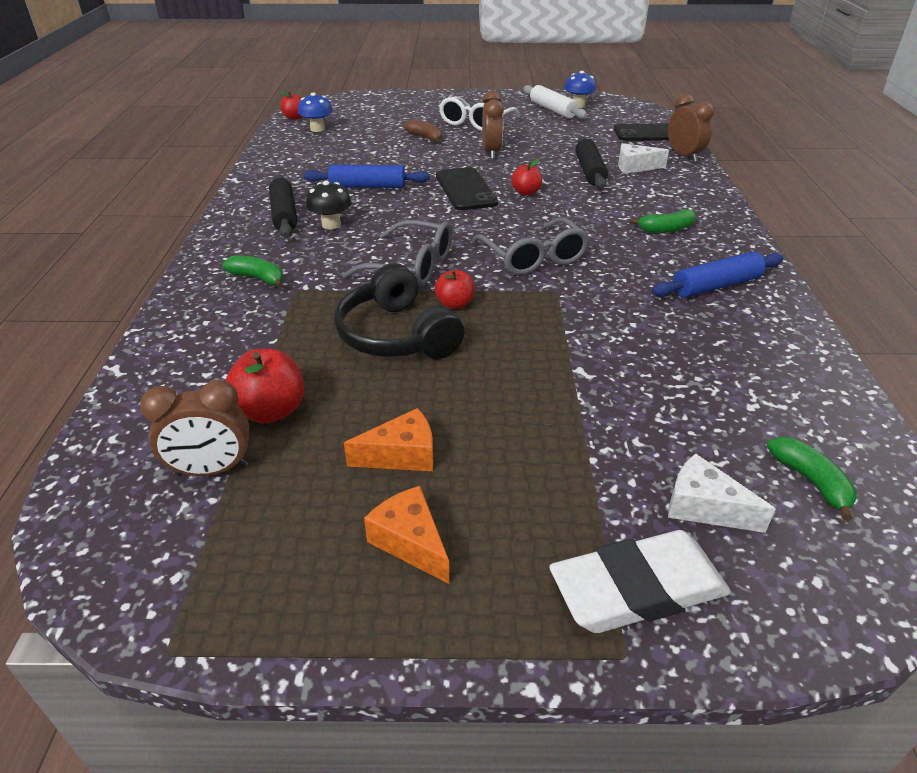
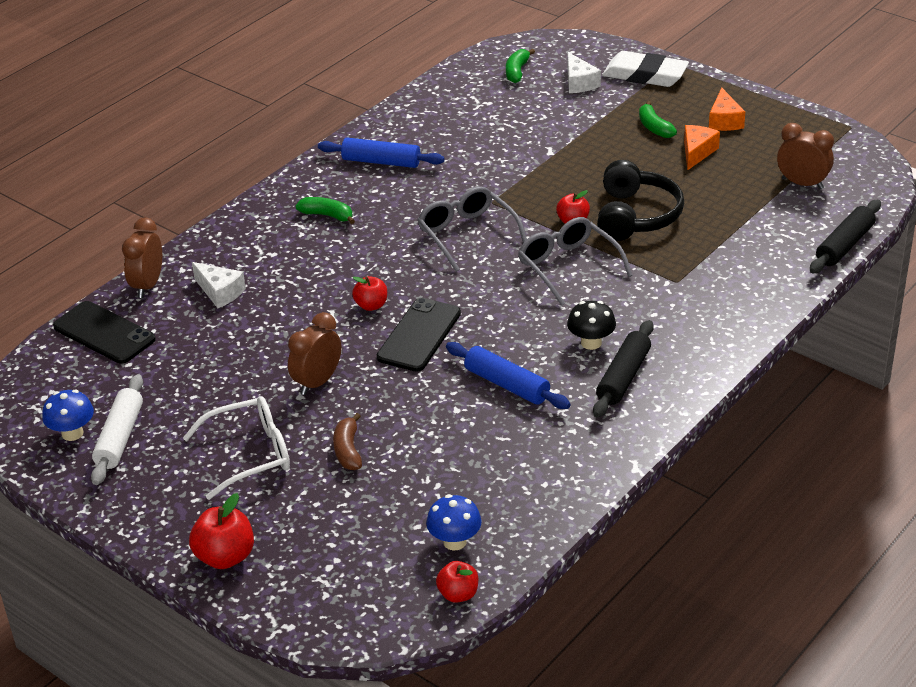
camera: 140 degrees left, 0 degrees up
(258, 278) = (698, 306): green banana -> green banana (654, 127)
(271, 411) = (752, 201): red apple -> red apple (225, 557)
(401, 455) = (697, 152): orange cheese -> orange cheese turned 90 degrees clockwise
(533, 257) = (467, 235): grey glasses -> grey glasses turned 45 degrees counterclockwise
(590, 171) = (270, 306): black rolling pin -> black rolling pin (844, 245)

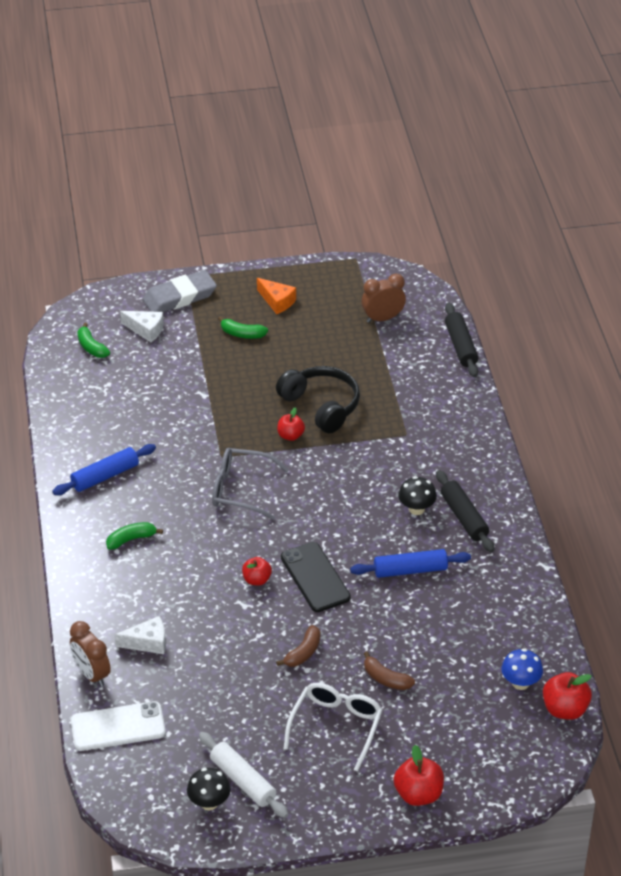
camera: 50 degrees left, 5 degrees up
(72, 433) = (209, 802): blue mushroom -> black mushroom
(104, 333) = (118, 726): black phone -> white phone
(317, 382) = (303, 653): brown clock -> brown banana
(458, 594) = (565, 709): red apple -> red apple, size x1.55
(568, 267) = (332, 468): grey glasses -> none
(645, 75) = (179, 297): white eraser -> grey eraser
(697, 152) = (293, 336): orange cheese -> none

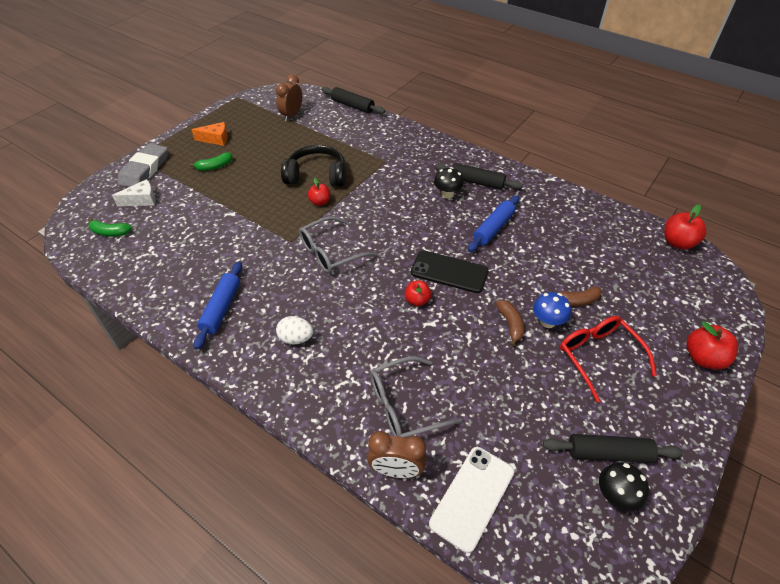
camera: 45 degrees left, 5 degrees up
(131, 539) = (296, 338): green banana -> white egg
(148, 642) = (404, 405): white cheese -> grey glasses
(242, 781) = (608, 453): white rolling pin -> black rolling pin
(336, 726) = (598, 356): white glasses -> red glasses
(520, 683) = (638, 246): blue mushroom -> blue mushroom (547, 322)

